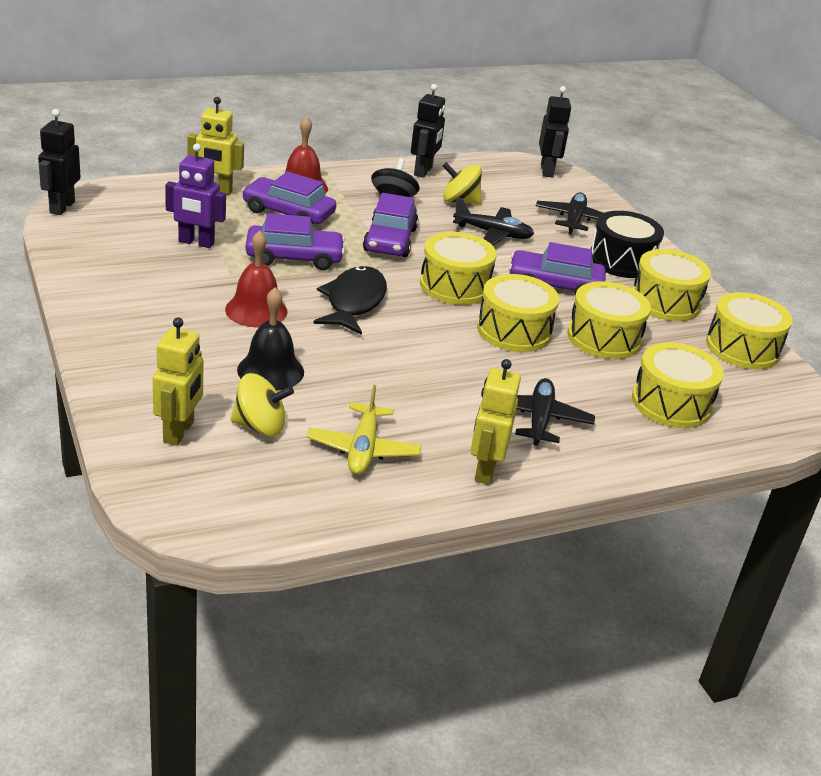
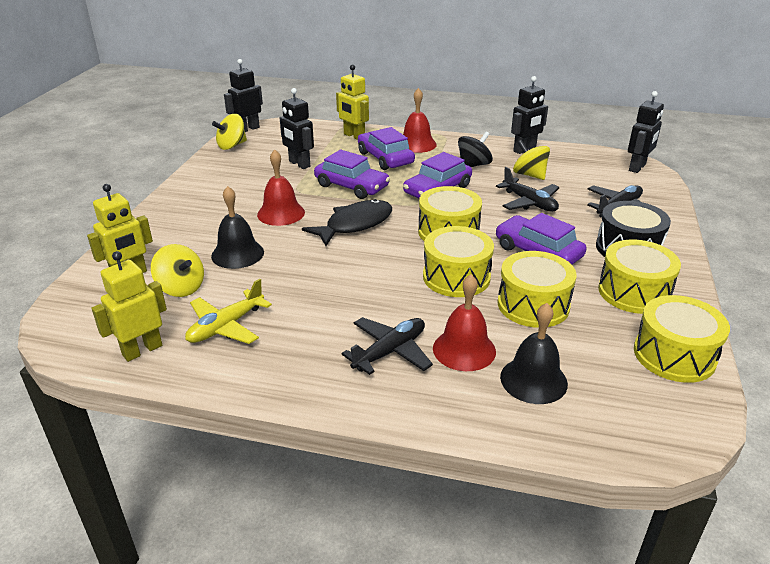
camera: 40 degrees right, 0 degrees up
(73, 236) = (232, 146): none -> yellow spinning top
(196, 242) = (299, 164): purple robot -> black robot
(485, 470) = (294, 375): yellow robot -> yellow robot (142, 350)
(594, 396) = (464, 349): none -> red bell
(671, 403) = (533, 380): yellow drum -> black bell

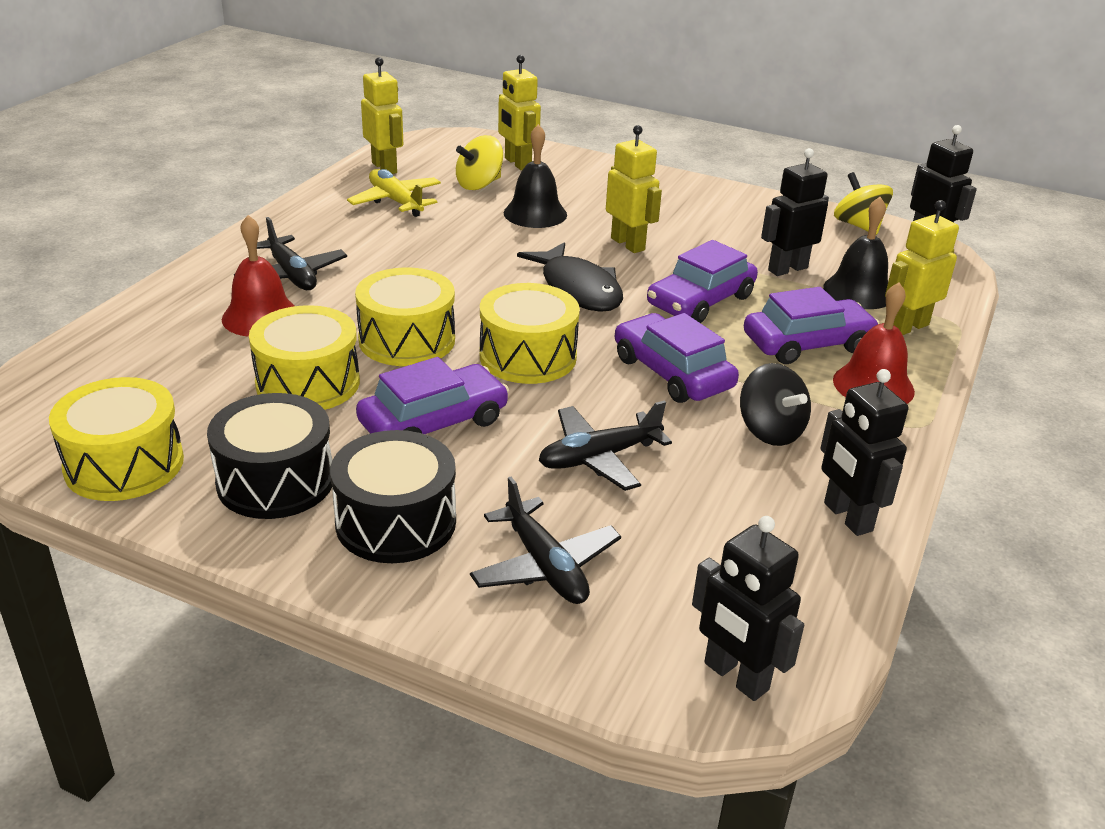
camera: 100 degrees right, 0 degrees up
(281, 213) = (628, 244): red bell -> yellow robot
(529, 175) = (717, 489): yellow spinning top -> none
(533, 380) = (176, 347): black bell -> black bell (858, 291)
(634, 292) = (275, 481): yellow drum -> black drum

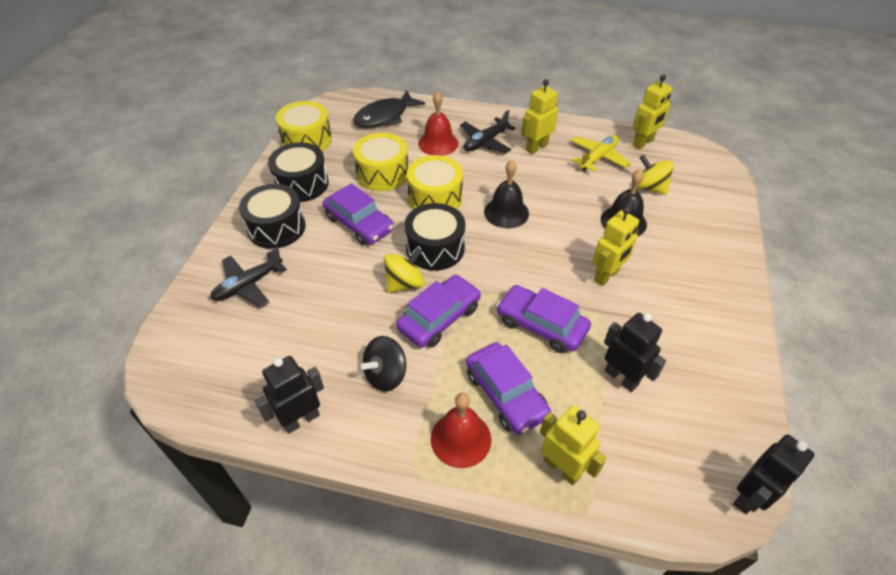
camera: 80 degrees right, 15 degrees up
(517, 163) = (699, 199): yellow robot -> yellow robot (536, 147)
(528, 356) = (435, 248): yellow drum -> black drum
(578, 289) = (526, 259): black fish -> black fish (385, 116)
(599, 457) = (341, 293): black plane -> none
(735, 677) = (169, 368): black robot -> none
(858, 225) = (742, 433): yellow spinning top -> yellow spinning top (405, 283)
(858, 291) = (608, 431): black bell -> black bell (506, 212)

